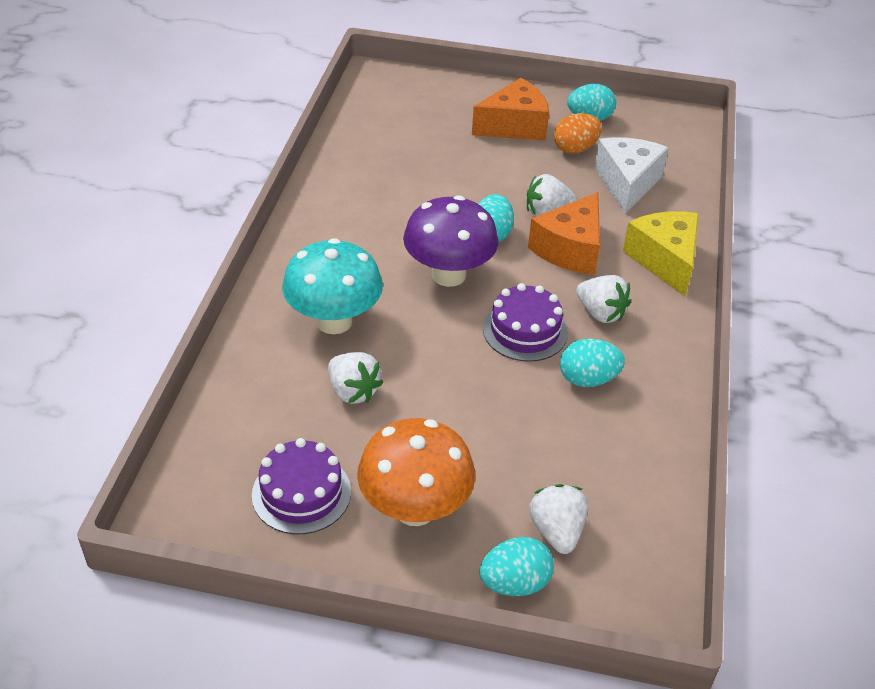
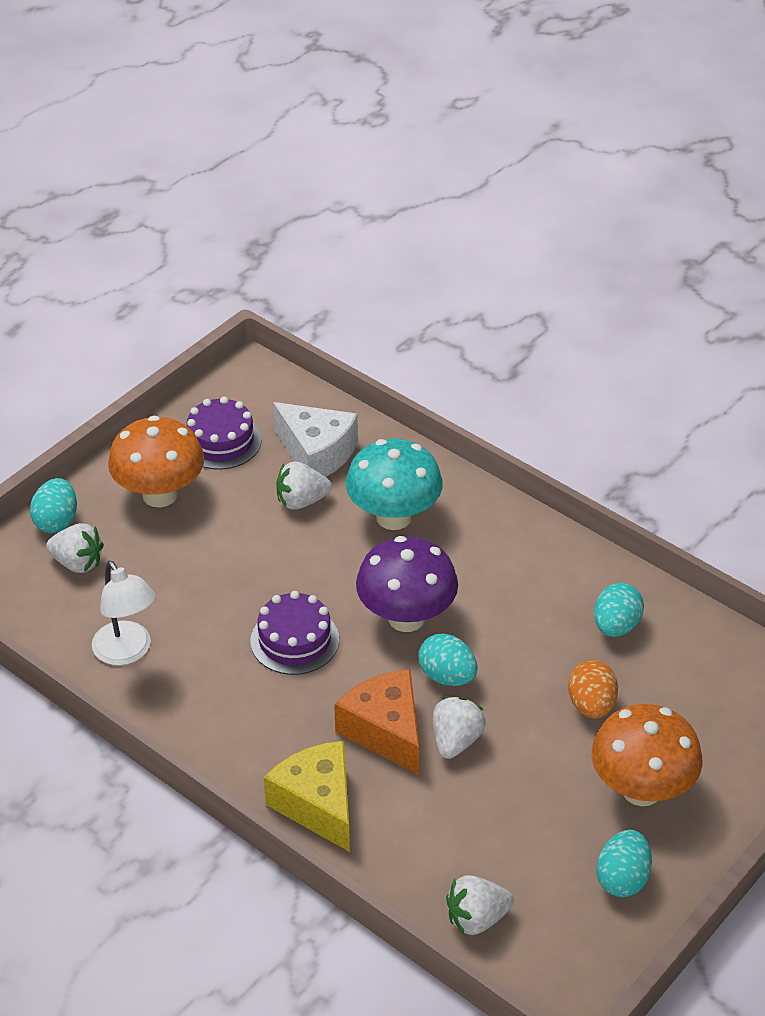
camera: 120 degrees right, 0 degrees up
(514, 126) = (641, 789): orange cheese -> orange mushroom
(575, 149) = (563, 828): orange egg -> orange egg (591, 705)
(588, 379) = (206, 656): turquoise egg -> turquoise egg (616, 626)
(600, 313) = (279, 708): white strawberry -> white strawberry (476, 918)
(627, 183) = (467, 844): white cheese -> white cheese (316, 453)
(629, 435) = (127, 652): none -> white lamp
(664, 260) = (317, 804): yellow cheese -> yellow cheese turned 135 degrees counterclockwise

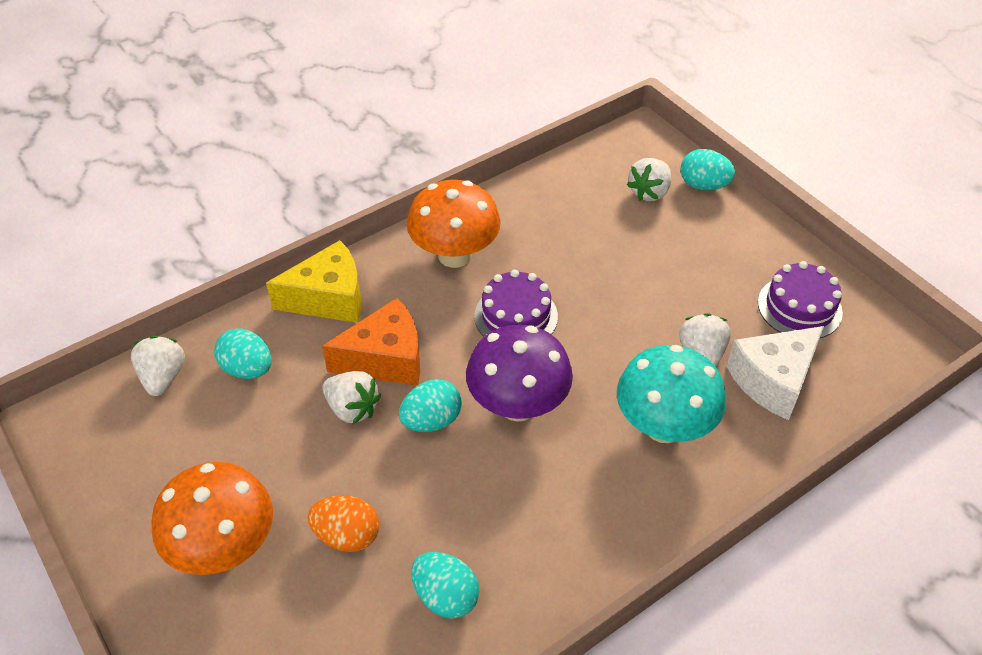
camera: 105 degrees right, 5 degrees up
(127, 652) = (537, 209): white lamp -> none
(160, 495) = (727, 253): orange mushroom -> orange mushroom (454, 255)
(622, 878) = (138, 497): turquoise egg -> turquoise egg (248, 369)

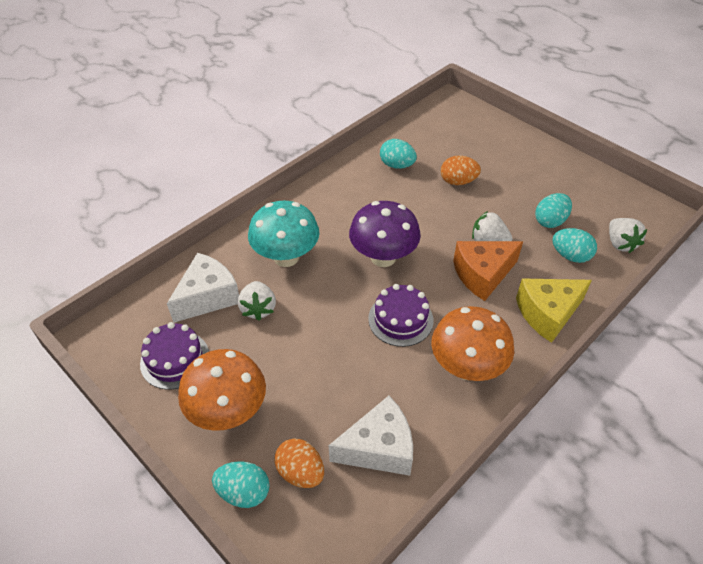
camera: 170 degrees right, 0 degrees up
(225, 547) = (518, 169): orange mushroom -> orange mushroom (228, 412)
(431, 420) = (435, 241): turquoise egg -> turquoise egg (550, 221)
(570, 200) = (379, 448): none -> white cheese
(649, 192) = (300, 472): white strawberry -> orange egg

